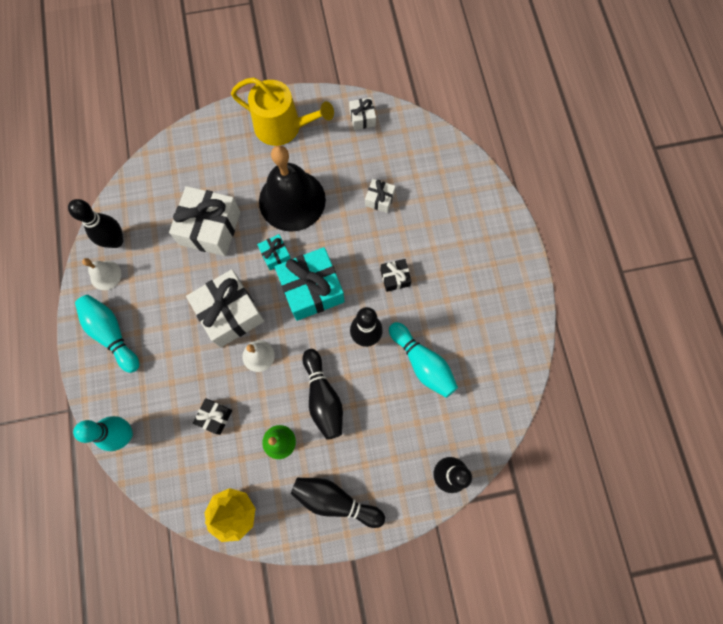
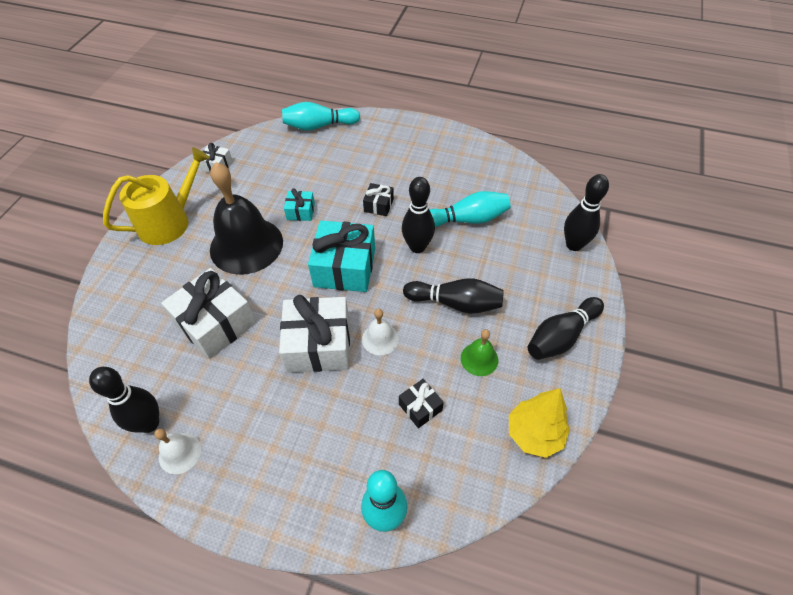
camera: 60 degrees left, 20 degrees down
(112, 334) = (255, 477): turquoise bowling pin -> turquoise bowling pin (319, 126)
(275, 255) = (289, 281): turquoise gift -> turquoise gift (300, 211)
(379, 199) = (300, 185): white gift -> none

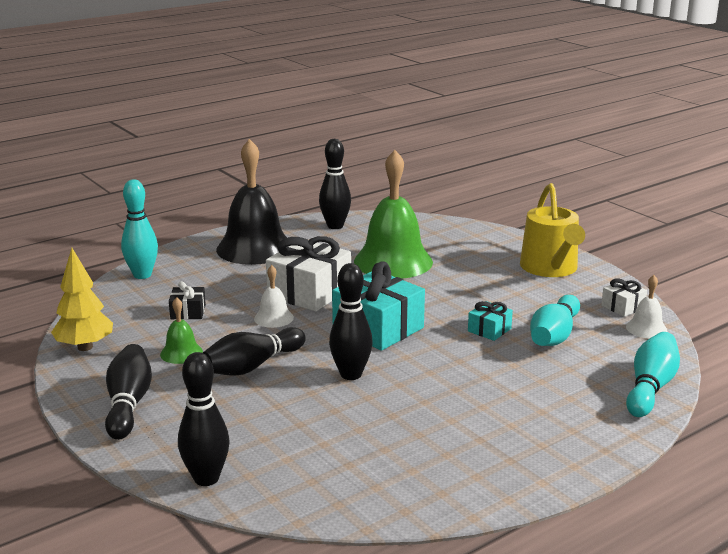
camera: 125 degrees right, 30 degrees down
(180, 453) = (297, 230): white bell -> white bell (646, 328)
(215, 323) = (393, 261): white gift -> green bell
(246, 245) = (472, 293): black bell -> black bell (254, 248)
(378, 205) = (444, 375): black gift -> none
(467, 219) = (348, 422): turquoise bowling pin -> turquoise bowling pin (554, 335)

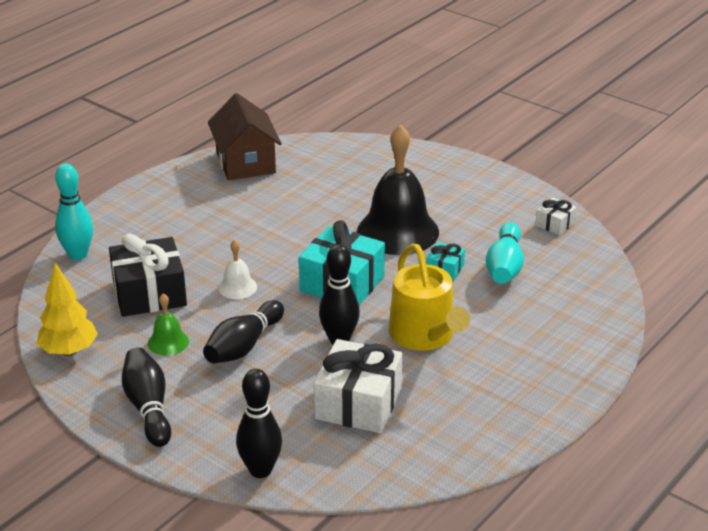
camera: 15 degrees left, 10 degrees up
(188, 312) = (149, 293): black gift -> black gift, size x2.05
(254, 248) = (176, 203): black bell -> black bell (398, 231)
(309, 292) = (258, 251): white gift -> white gift (358, 403)
(335, 226) = (245, 162): black bowling pin -> brown house
(393, 261) = (323, 200): green bell -> none
(551, 268) = (476, 187): yellow watering can -> yellow watering can (425, 335)
(646, 328) = (582, 246): white bell -> none
(650, 387) = (604, 310): turquoise bowling pin -> none

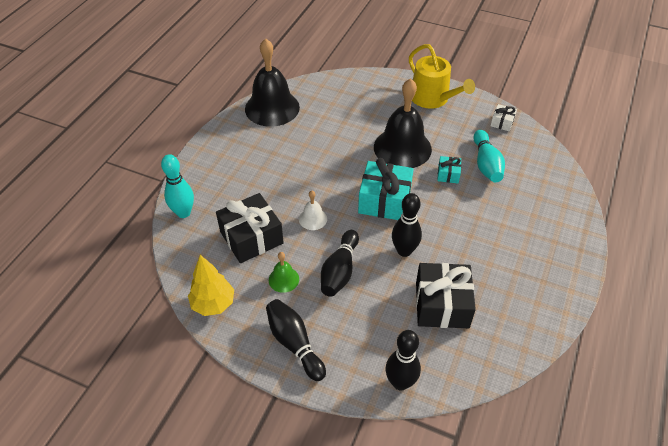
camera: 15 degrees left, 15 degrees up
(245, 162) = (272, 108): brown house -> black bell
(358, 403) = (442, 304): white gift -> black gift
(425, 335) = (460, 234): yellow watering can -> yellow watering can (433, 98)

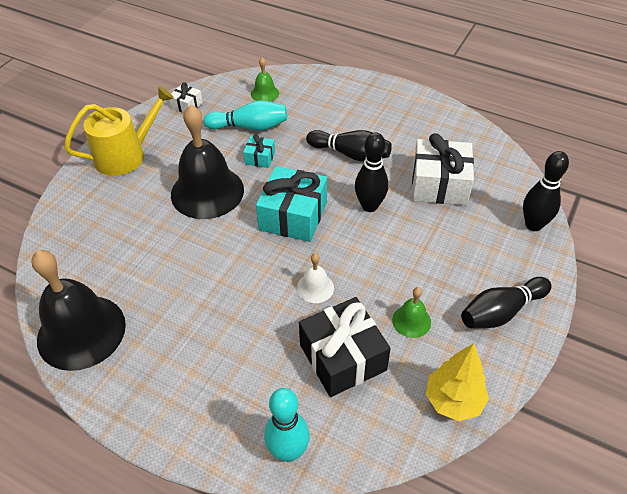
camera: 85 degrees left, 0 degrees up
(340, 271) = (398, 265): black bowling pin -> black bowling pin (350, 154)
(442, 304) = (439, 184): black gift -> white gift
(536, 169) = (265, 93): none -> green bell

